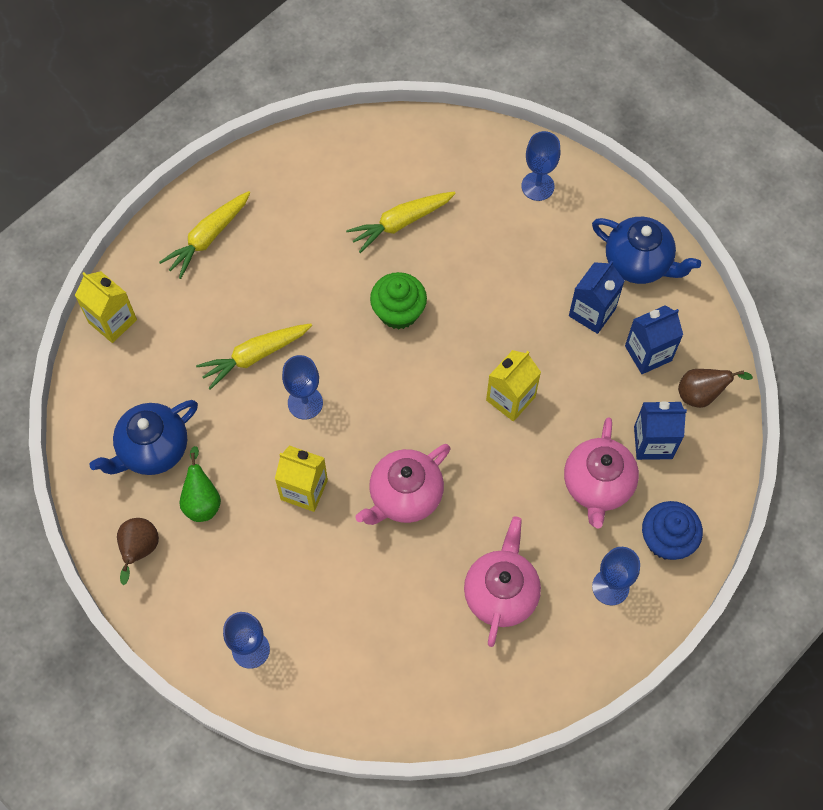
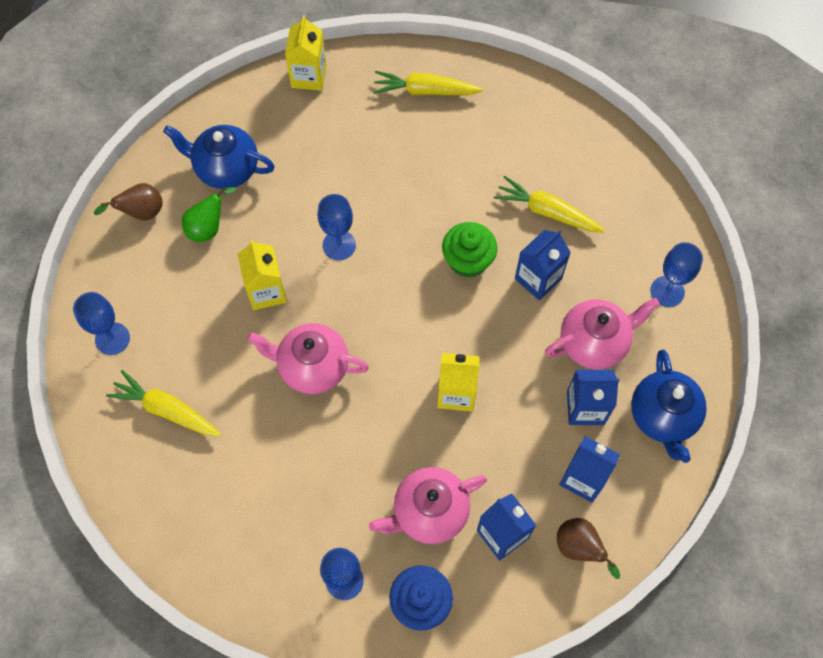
camera: 55 degrees right, 0 degrees up
(255, 356) = (352, 186): yellow carrot -> yellow carrot (166, 410)
(456, 270) = (538, 279): none -> blue carton
(501, 593) = (279, 494): pink teapot -> pink teapot (594, 343)

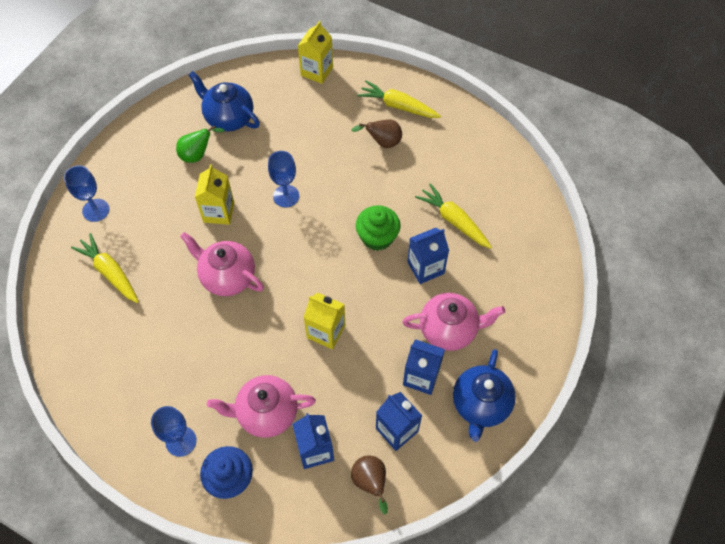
camera: 20 degrees right, 5 degrees down
(141, 213) = (156, 130): brown pear -> brown pear (382, 142)
(667, 291) = (524, 310): blue goblet -> none

